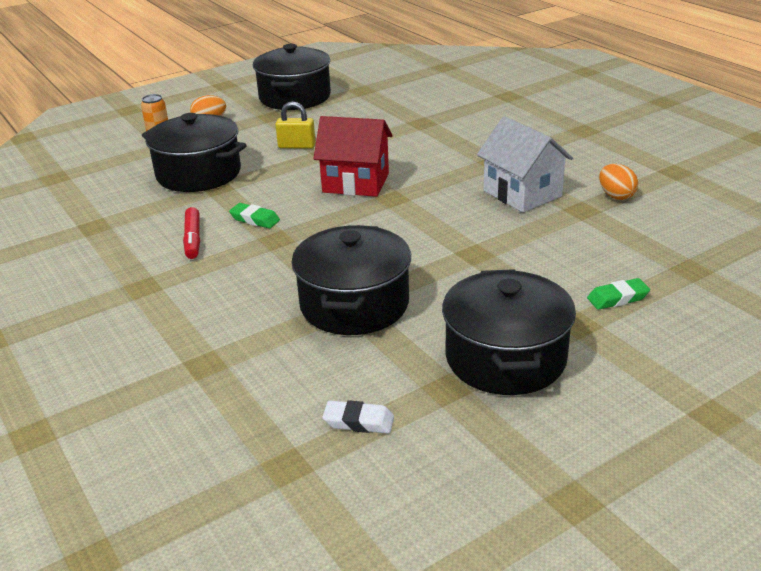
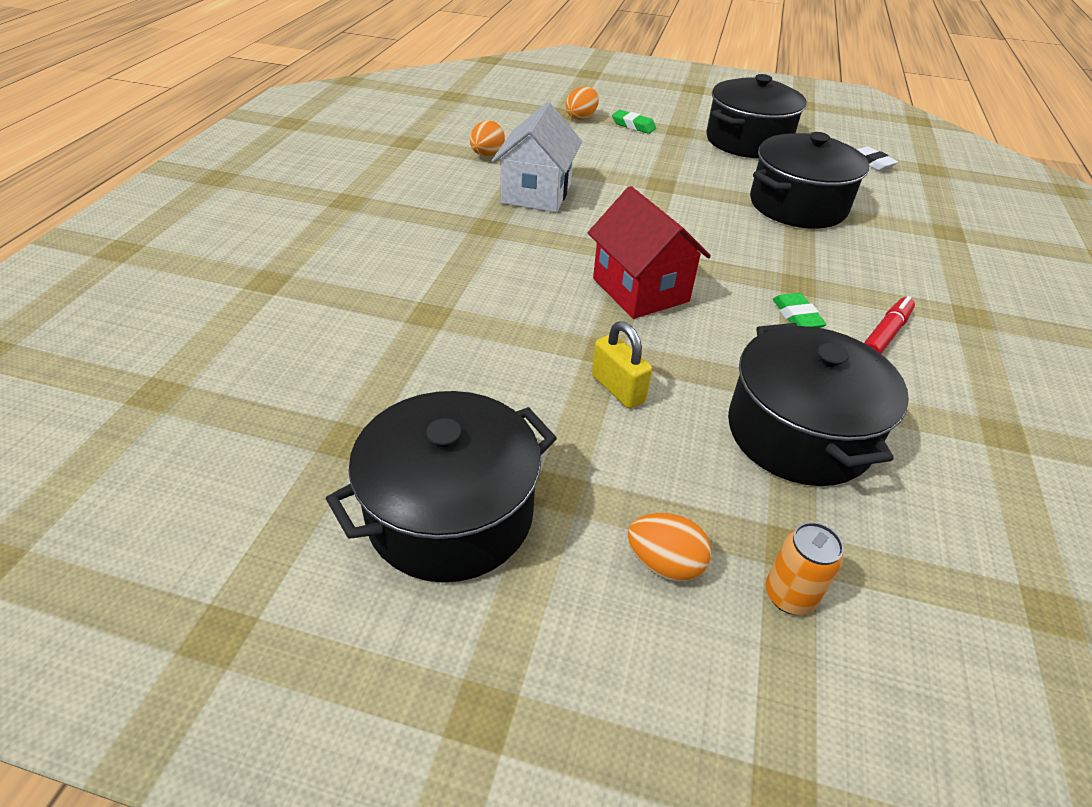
camera: 135 degrees left, 10 degrees up
(667, 274) = (581, 118): none -> orange egg

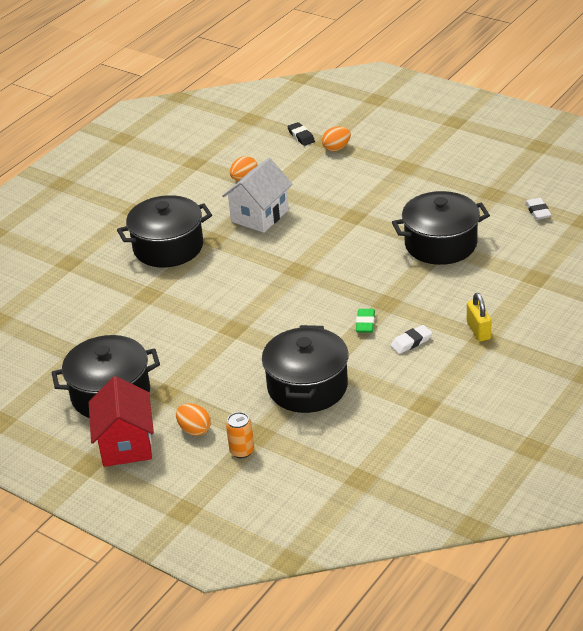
camera: 25 degrees right, 5 degrees down
(529, 109) = (301, 136): none -> black eraser
(618, 388) = (227, 350): yellow padlock -> yellow padlock (478, 330)
(633, 125) = (372, 159): green eraser -> none
(640, 290) = (280, 294): red house -> red house (126, 444)
(747, 141) = (453, 182): black pot -> black pot (168, 247)
(885, 335) = (411, 342): red marker -> white eraser

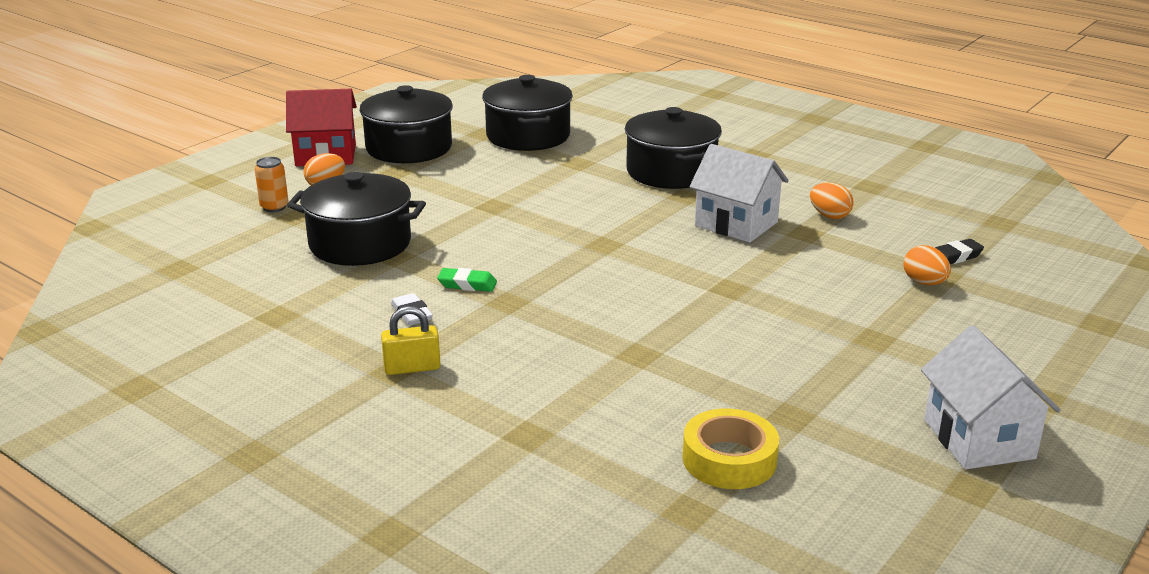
camera: 90 degrees right, 10 degrees down
(440, 244) = (643, 353): black pot -> black pot (528, 136)
(497, 141) = (978, 439): none -> white house
(538, 211) = (729, 459): white eraser -> yellow tape

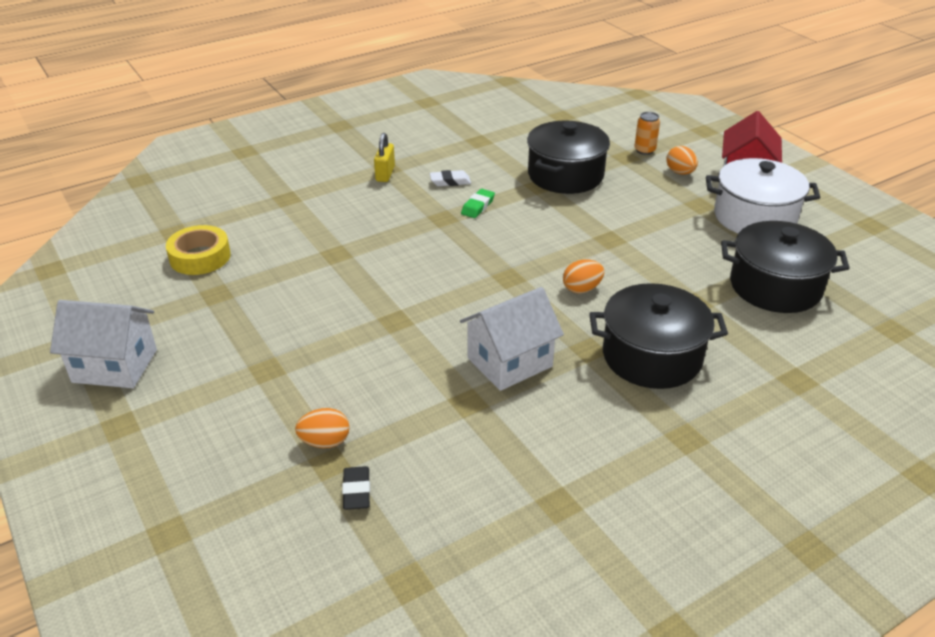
camera: 110 degrees right, 10 degrees up
(409, 148) = (754, 217): black pot -> white pot
(829, 216) = (496, 435): orange egg -> orange egg (582, 289)

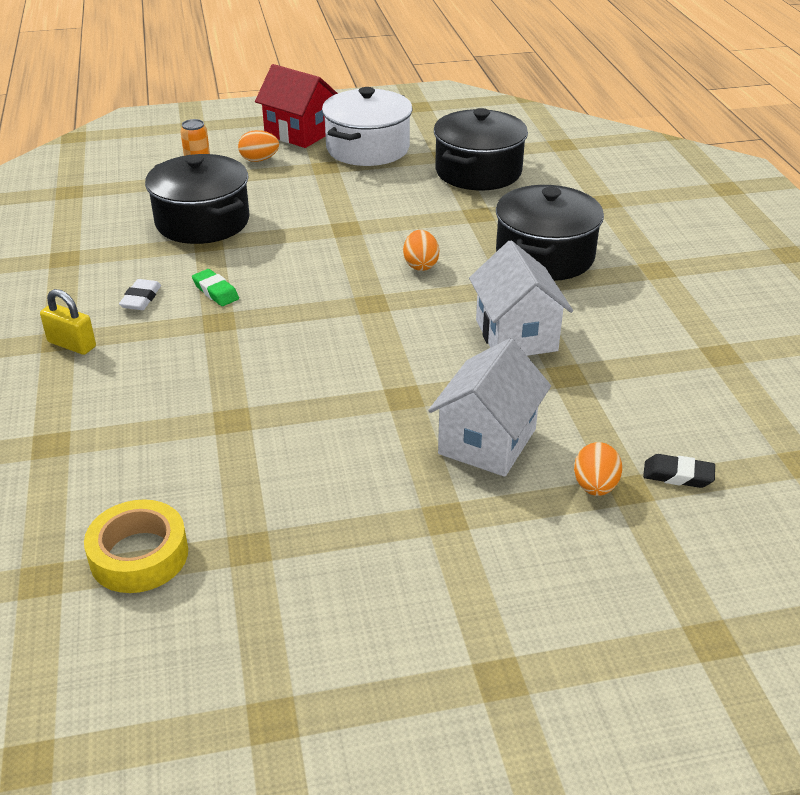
camera: 70 degrees left, 0 degrees up
(115, 366) = (363, 677): white house -> white house (487, 441)

